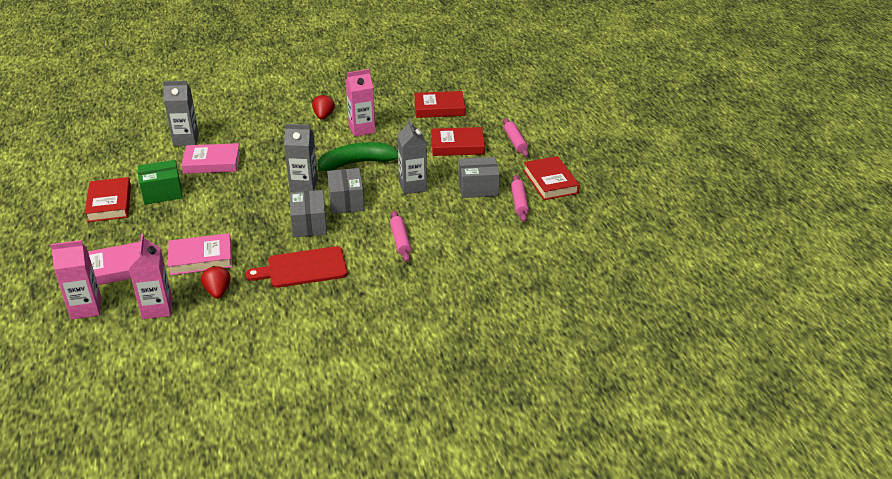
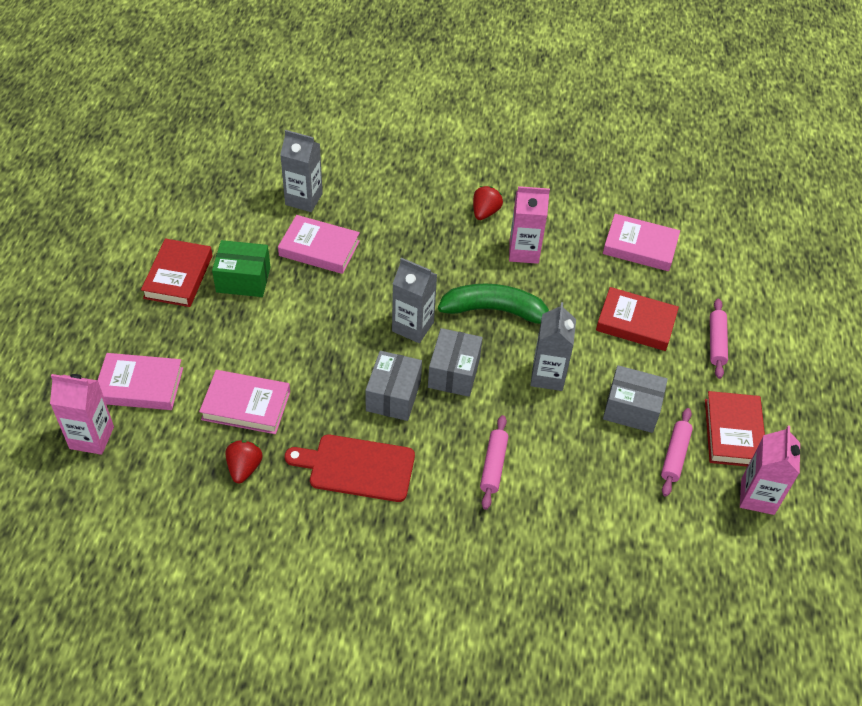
camera: 20 degrees right, 15 degrees up
(157, 308) = (167, 468): pink carton -> pink carton (757, 496)
(439, 108) = (640, 246): red book -> pink book

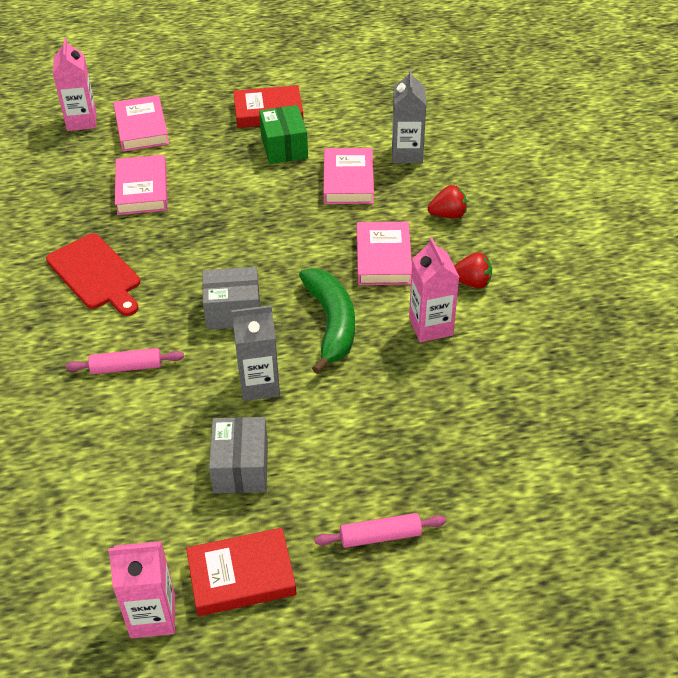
camera: 75 degrees right, 5 degrees down
(244, 468) = (76, 207): red strawberry -> red strawberry (448, 215)
(357, 468) = (96, 274): red cutting board -> red cutting board turned 150 degrees clockwise
(393, 396) = (187, 276): grey box -> none
(413, 327) = (279, 268): grey carton -> none
(636, 323) = (373, 448): red book -> none
(640, 246) = (502, 429): pink book -> pink book (383, 258)
(675, 455) = (188, 521): pink rolling pin -> none

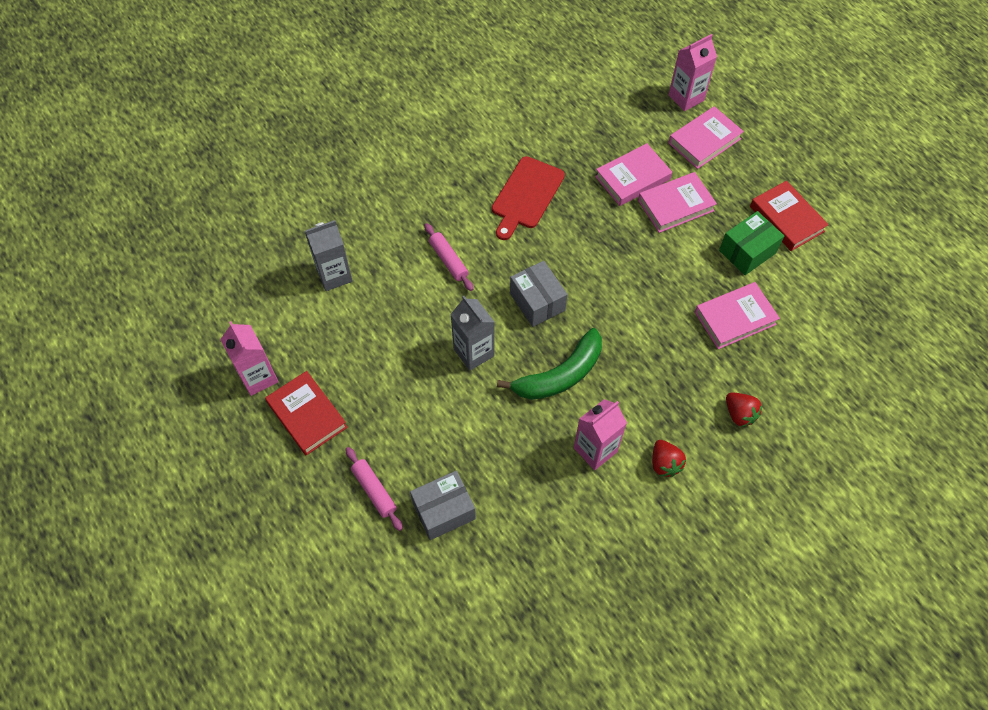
camera: 65 degrees right, 15 degrees up
(241, 467) = (394, 374): grey box -> grey box (444, 511)
(383, 258) = (655, 383): pink book -> pink book (675, 205)
(407, 154) = (801, 350): grey carton -> grey carton (334, 275)

